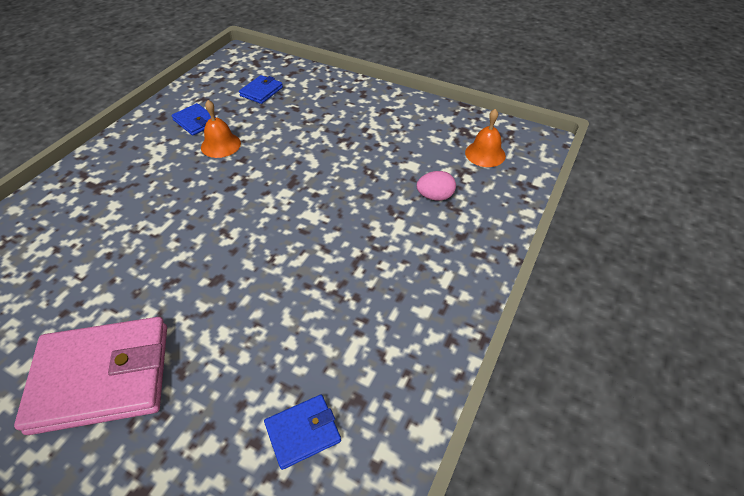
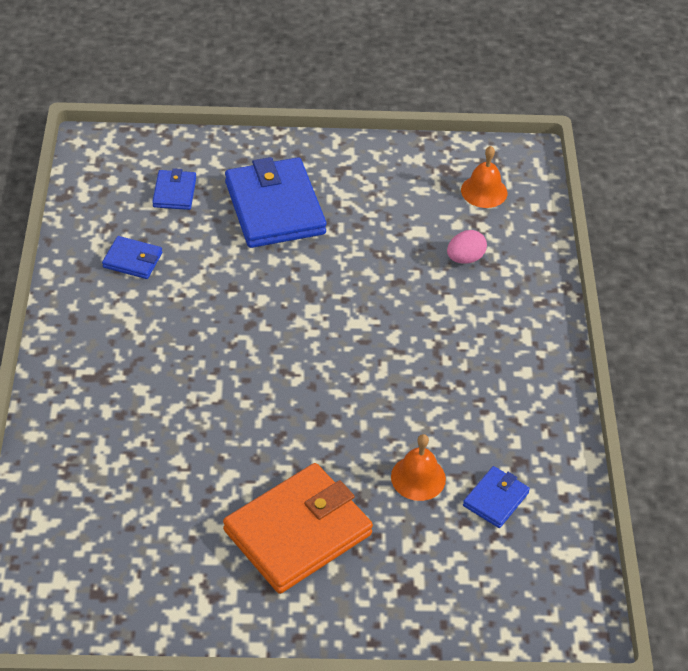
camera: 30 degrees left, 0 degrees up
(102, 377) = (298, 532): pink wallet -> orange wallet
(220, 145) = (191, 279): orange bell -> orange bell (418, 477)
(318, 119) = (274, 208): none -> blue wallet

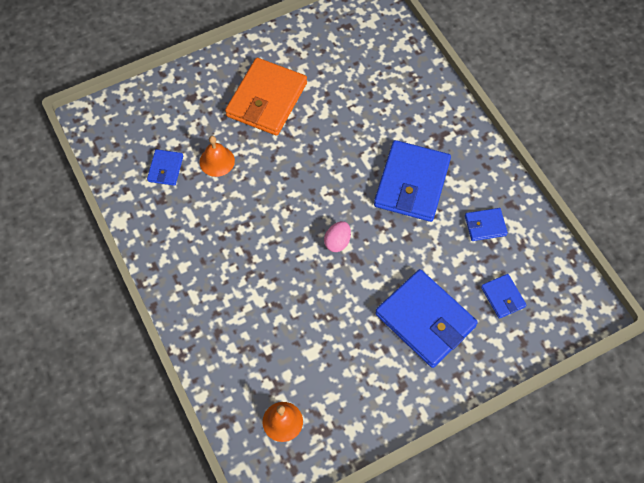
camera: 155 degrees right, 15 degrees up
(181, 339) = (412, 183): none -> blue wallet
(465, 258) = (266, 344): pink egg -> pink egg (337, 242)

